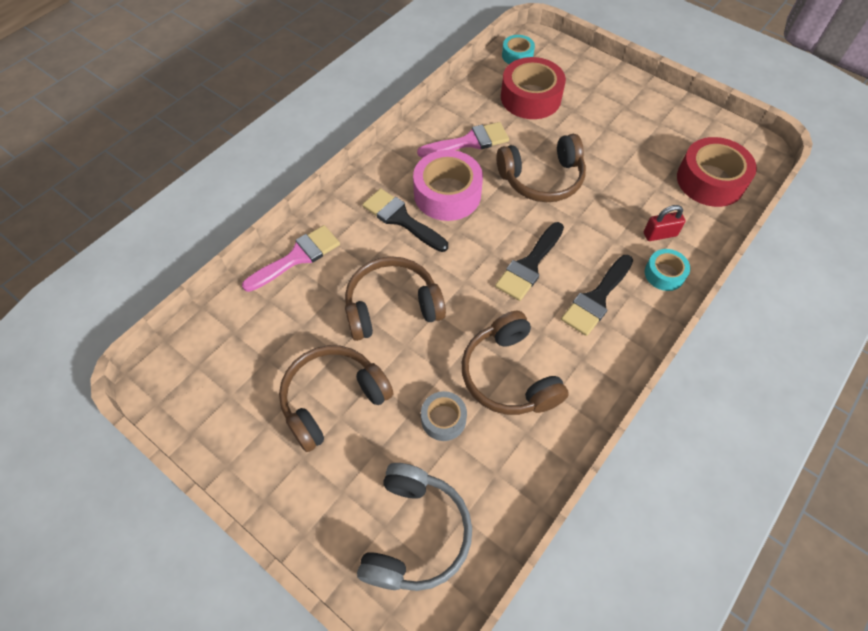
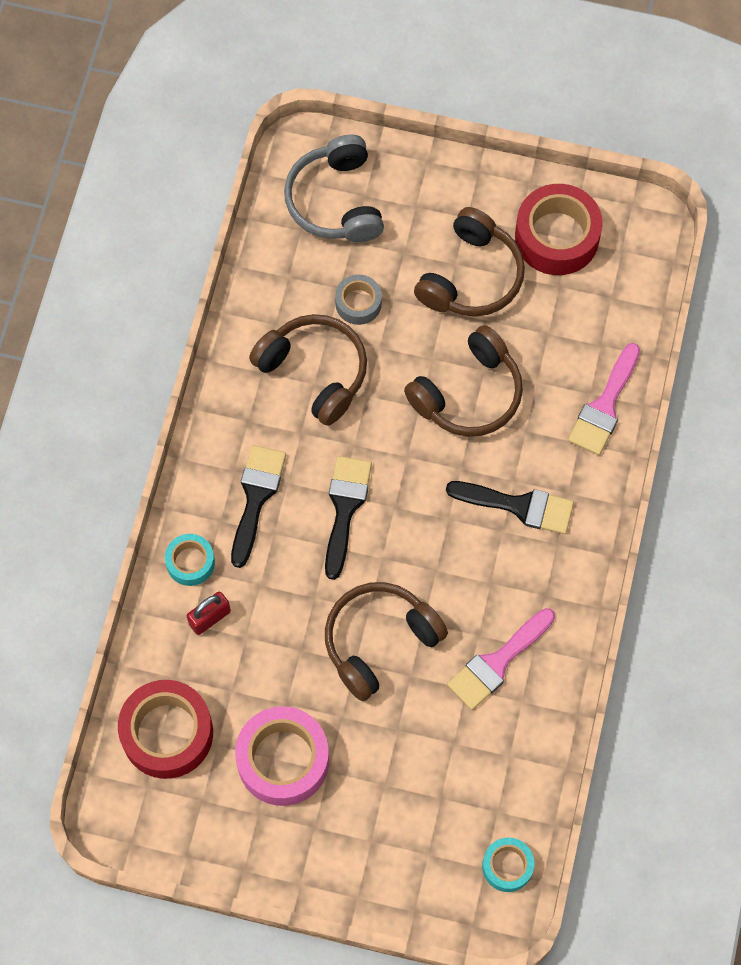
camera: 155 degrees right, 10 degrees up
(447, 194) = (484, 566): pink tape -> pink tape (283, 760)
(530, 97) = (451, 783): red tape -> red tape (557, 237)

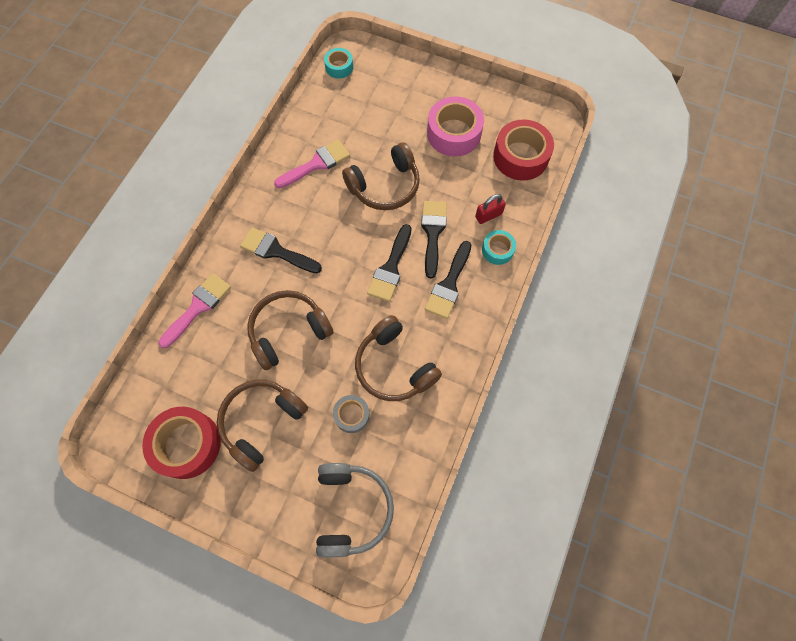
camera: 170 degrees left, 0 degrees up
(291, 574) = (432, 233): none -> black brush

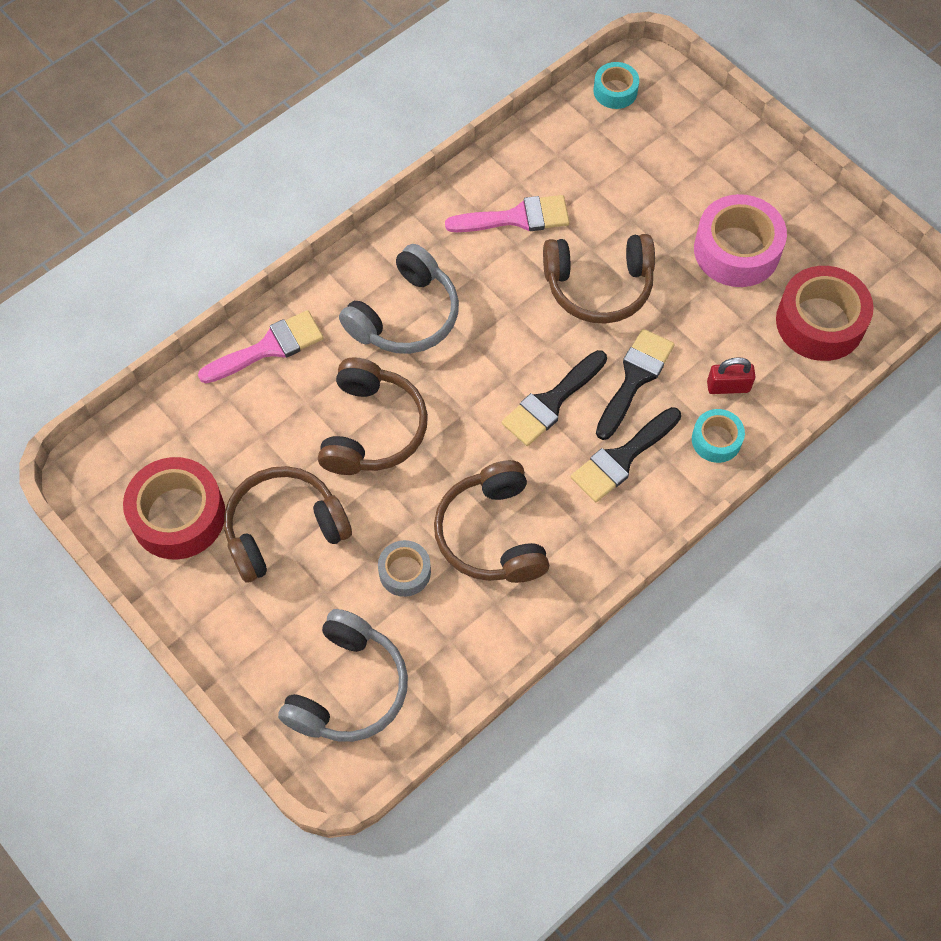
camera: 25 degrees right, 5 degrees down
(276, 251) = (405, 316): black brush -> grey headphones
(288, 331) = (372, 429): brown headphones -> brown headphones turned 105 degrees clockwise

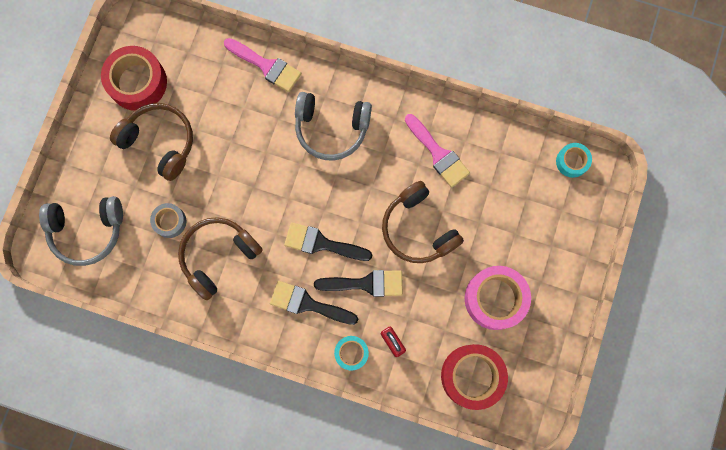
camera: 60 degrees right, 15 degrees up
(372, 429) = (247, 153): brown headphones -> none

